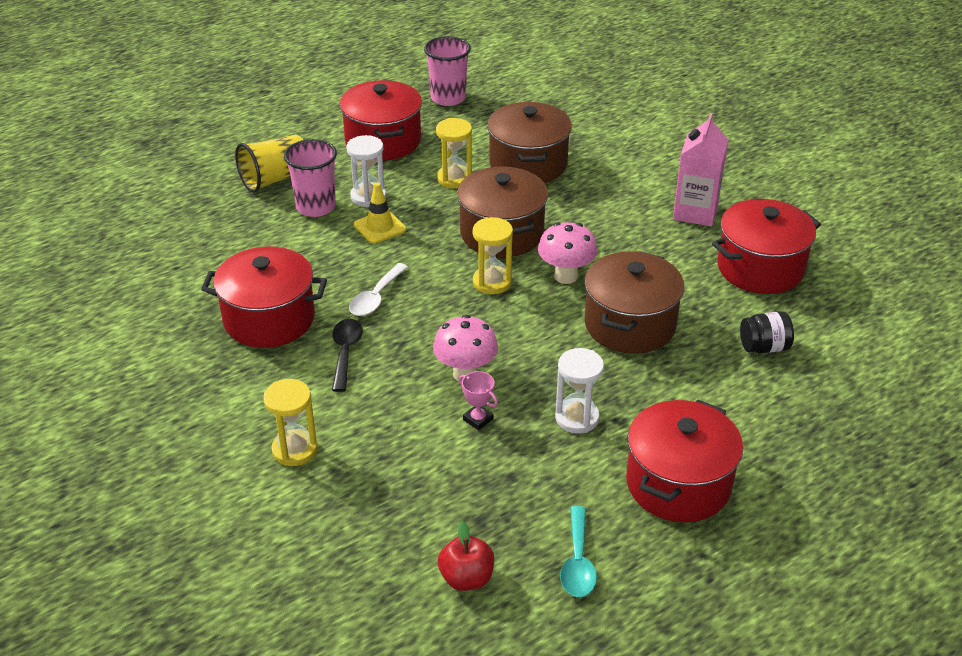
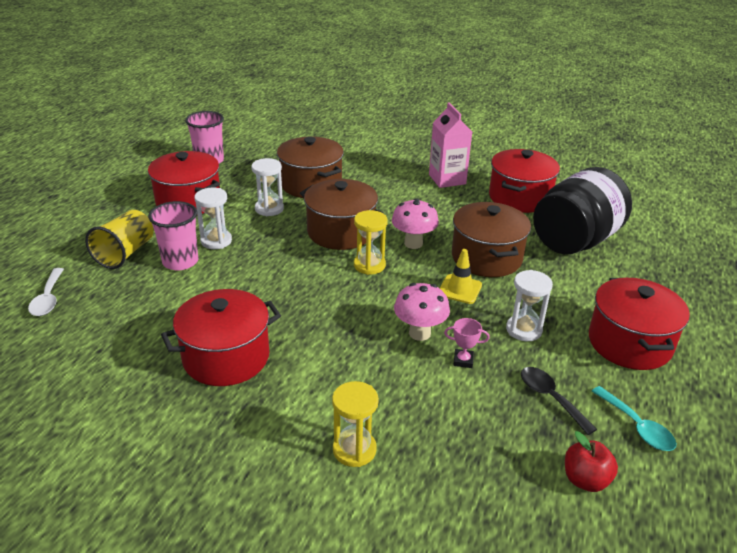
camera: 35 degrees left, 5 degrees down
(345, 353) = (315, 356): black spoon -> black spoon (551, 398)
(376, 297) = (296, 307): white spoon -> white spoon (48, 299)
(380, 227) = (247, 258): yellow traffic cone -> yellow traffic cone (460, 289)
(454, 178) = (269, 209): yellow hourglass -> white hourglass
(764, 347) = (575, 241): black jar -> black jar, size x2.43

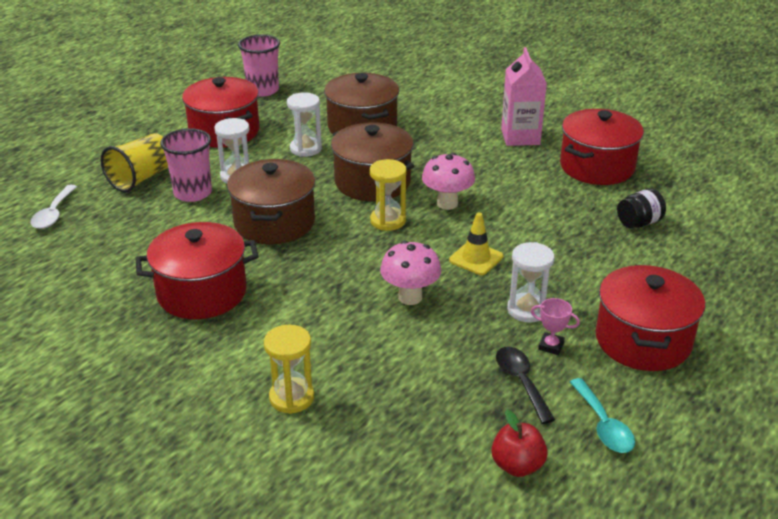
camera: 15 degrees right, 0 degrees up
(463, 360) = (444, 331): pink trophy -> pink trophy (551, 346)
(486, 258) = (523, 229): brown pot -> brown pot (274, 222)
(575, 241) = (639, 223): black jar -> black jar, size x0.41

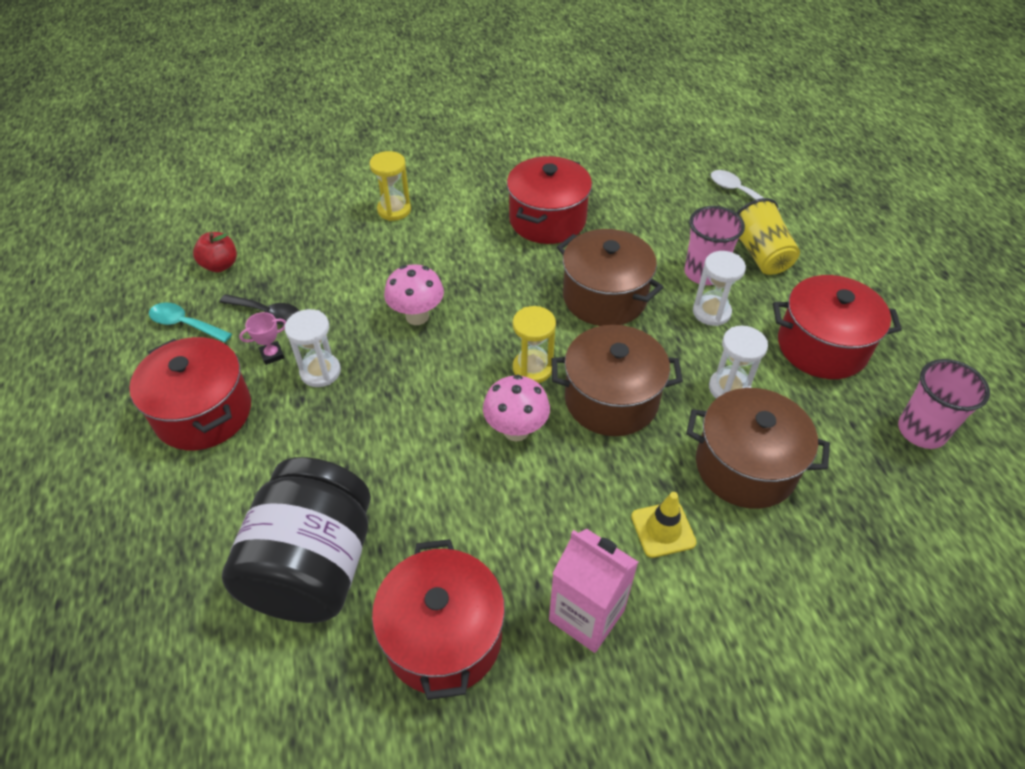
camera: 130 degrees right, 15 degrees up
(476, 258) = (414, 389): yellow traffic cone -> yellow traffic cone (663, 529)
(639, 223) = (313, 567): black jar -> black jar, size x2.43

